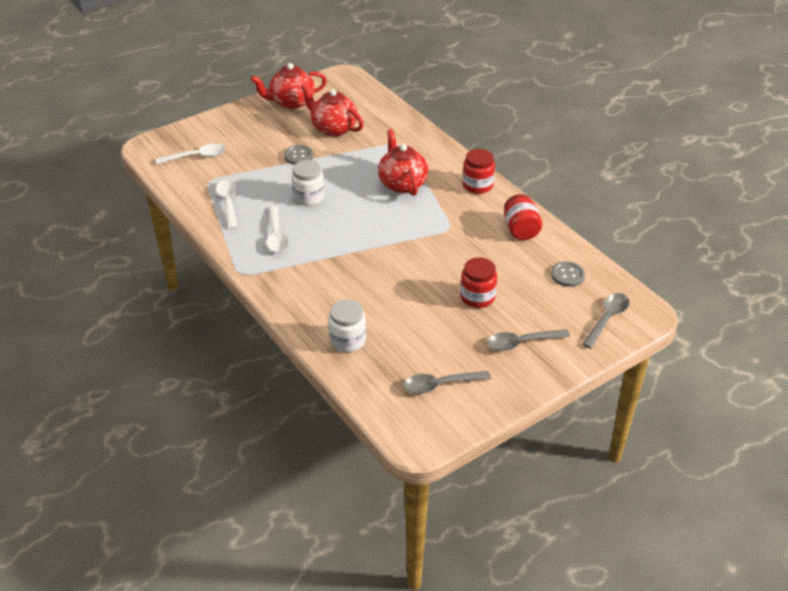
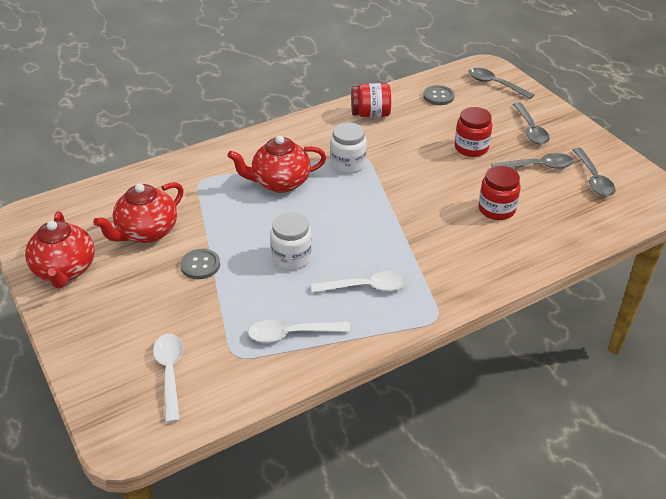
camera: 85 degrees left, 0 degrees up
(347, 340) = (543, 234): white jar -> white jar (348, 164)
(454, 344) = (537, 166): none -> grey spoon
(477, 185) = (294, 132): red jar -> red jar (496, 209)

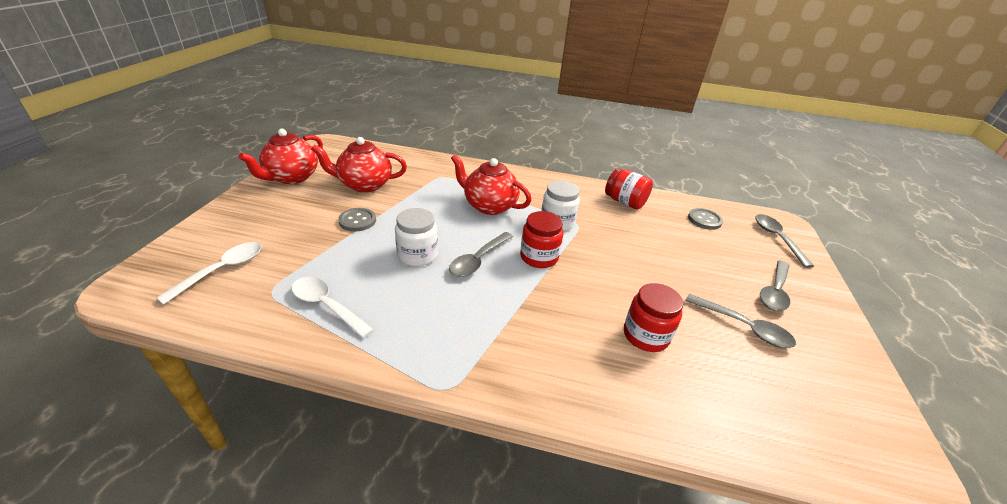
camera: 40 degrees right, 5 degrees down
(366, 287) = (433, 314): white spoon -> none
(471, 148) = (686, 271): red jar -> red jar (539, 257)
(593, 179) = (806, 381): grey spoon -> grey spoon (478, 260)

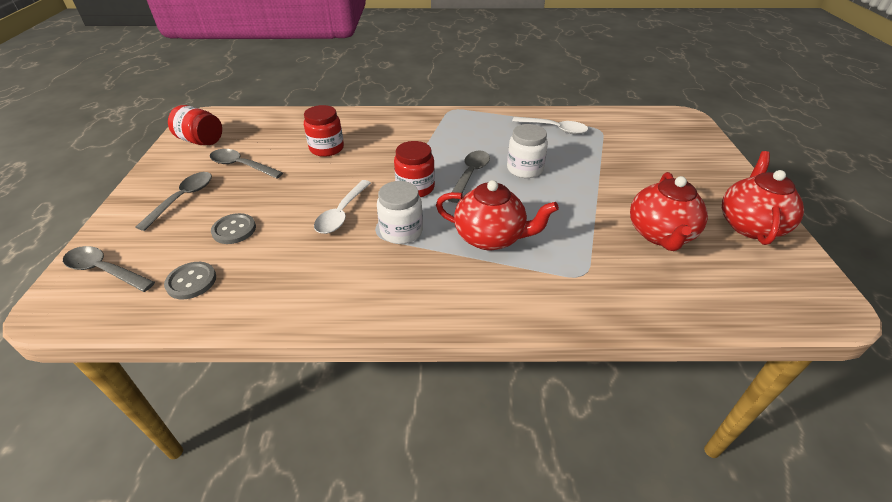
camera: 170 degrees right, 5 degrees up
(222, 270) = (649, 134): white spoon -> white spoon (342, 213)
(357, 221) = (609, 188): grey button -> grey button (234, 230)
(364, 185) = (660, 234): red teapot -> red teapot turned 120 degrees clockwise
(625, 202) = (303, 290): red jar -> red jar (201, 141)
(776, 238) = (104, 270): grey spoon -> grey spoon turned 135 degrees clockwise

